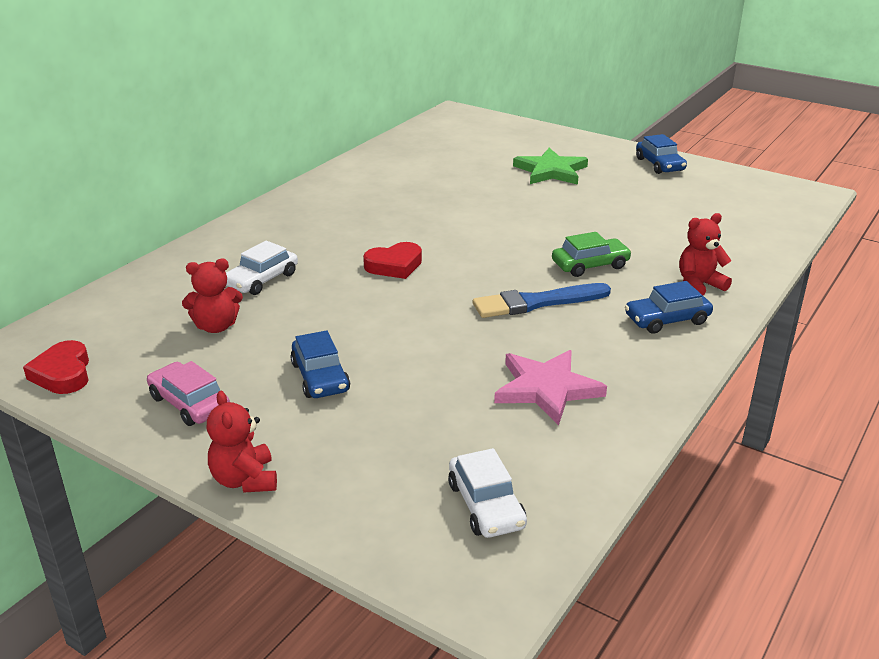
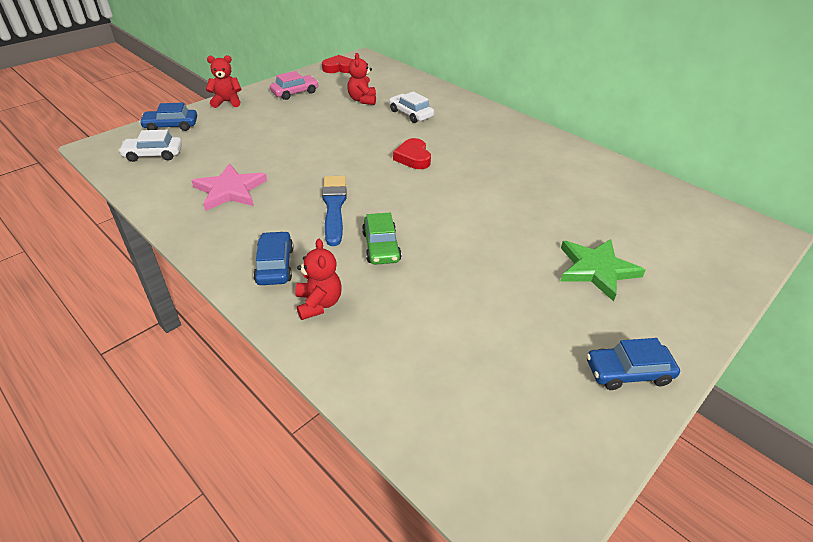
camera: 100 degrees right, 10 degrees up
(320, 377) = (294, 123): blue car -> blue car (171, 126)

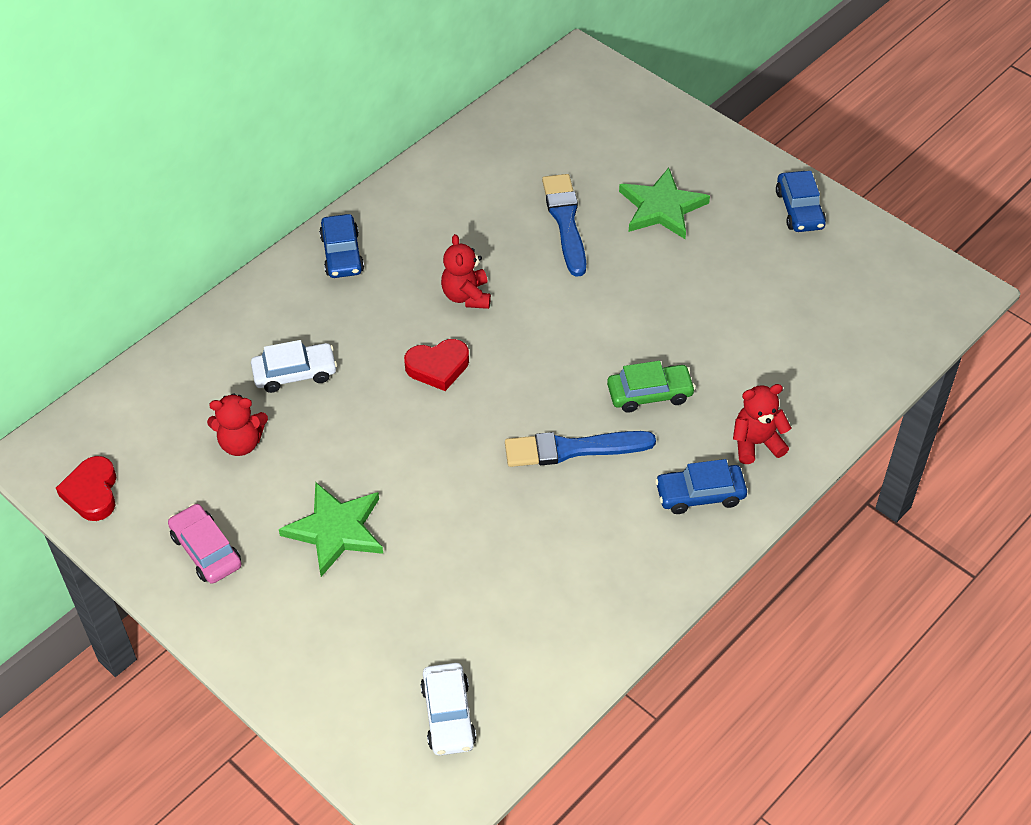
camera: 90 degrees left, 10 degrees up
(171, 126) = (345, 721): blue car -> blue car (342, 254)
(227, 102) = (246, 654): red teddy bear -> red teddy bear (466, 296)
(230, 190) = (544, 579): pink star -> none
(295, 124) = (335, 530): none -> green star
(410, 114) = (295, 373): white car -> white car turned 150 degrees counterclockwise
(563, 215) = (565, 221): none -> blue brush

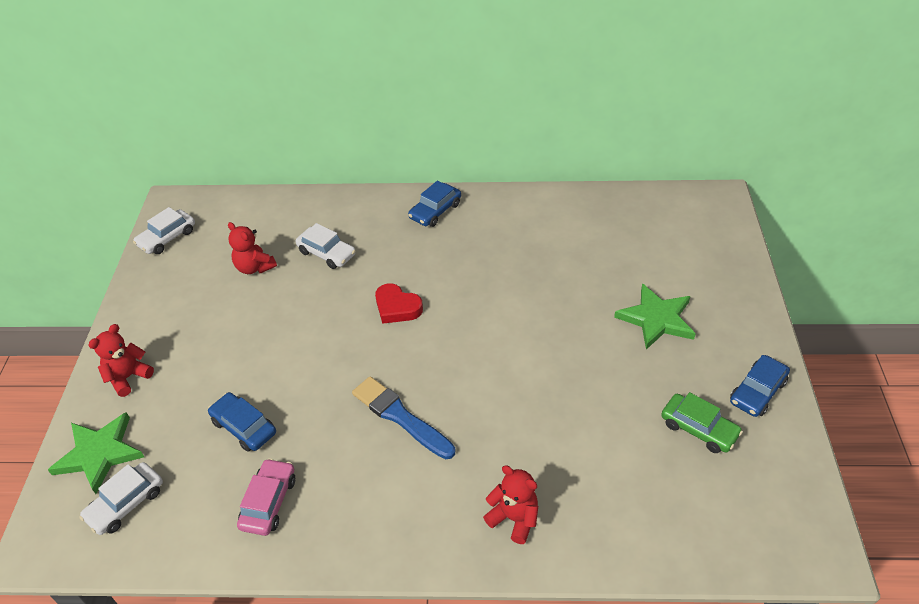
camera: 50 degrees right, 5 degrees down
(92, 492) = (167, 238): red heart -> white car
(206, 550) = (165, 306): pink car -> pink car (269, 502)
(335, 530) = (227, 349): green star -> green star (99, 453)
(466, 296) = (467, 281): red teddy bear -> red teddy bear (128, 377)
(565, 221) = (582, 282): blue brush -> none
(649, 394) = (491, 425): green car -> green car (699, 429)
(700, 494) = (433, 516): blue car -> blue car (244, 427)

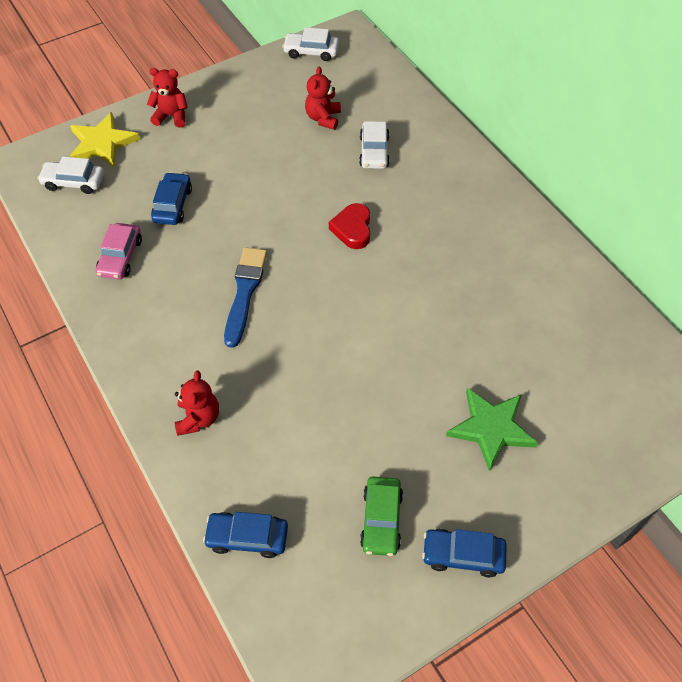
camera: 55 degrees right, 10 degrees up
(99, 453) = (102, 143): green star -> yellow star
(269, 502) = (120, 257): pink car -> pink car turned 120 degrees clockwise
(435, 211) = (485, 194): blue car -> blue car (247, 537)

